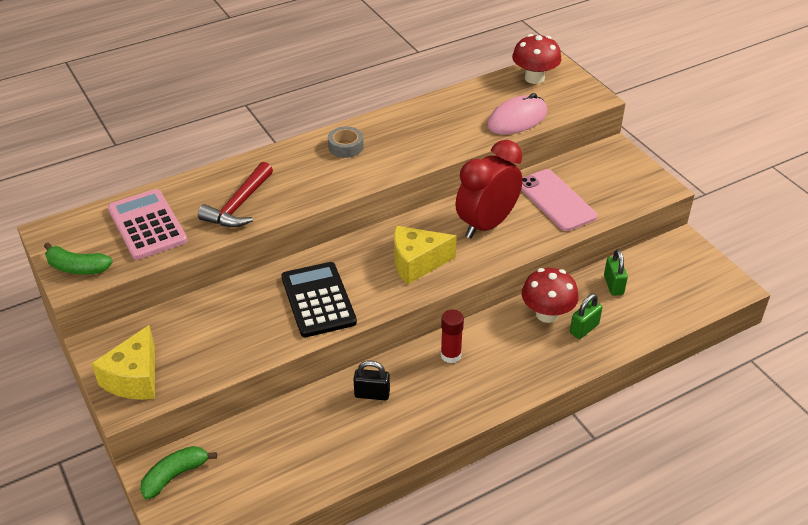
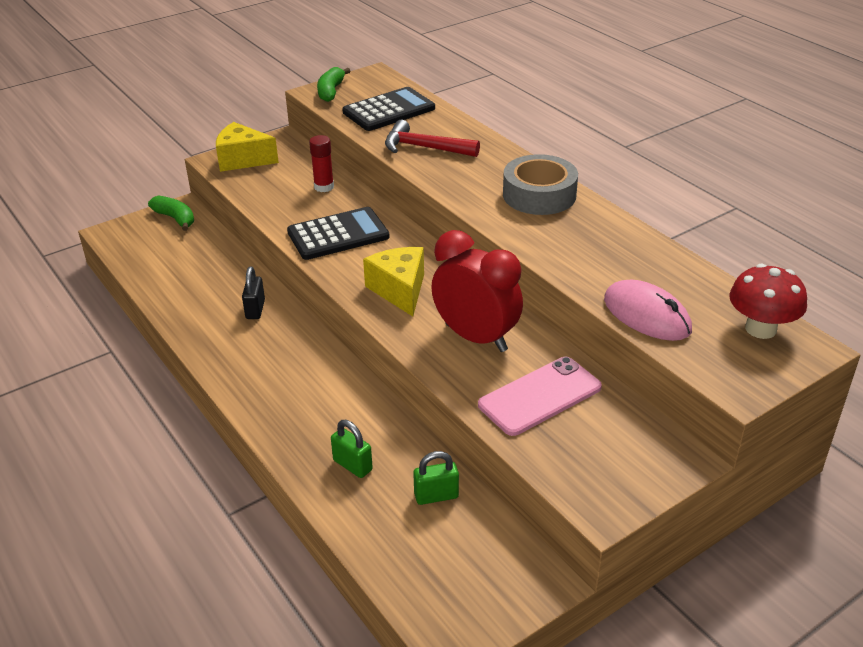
camera: 85 degrees right, 5 degrees down
(147, 225) = (389, 110): pink calculator -> black calculator
(346, 146) = (539, 195): grey tape -> grey tape, size x1.80
(450, 355) = (307, 357): red glue stick -> red glue stick (324, 187)
(547, 314) = (376, 432): red mushroom -> none

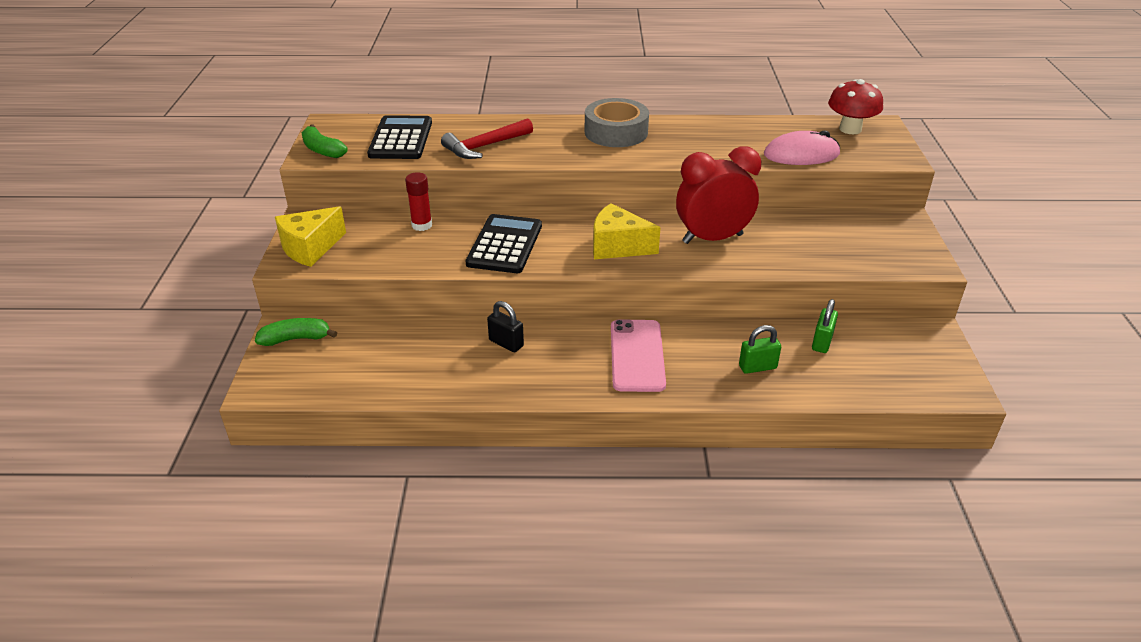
camera: 55 degrees left, 0 degrees up
(539, 396) = (801, 241): pink phone -> pink phone (637, 355)

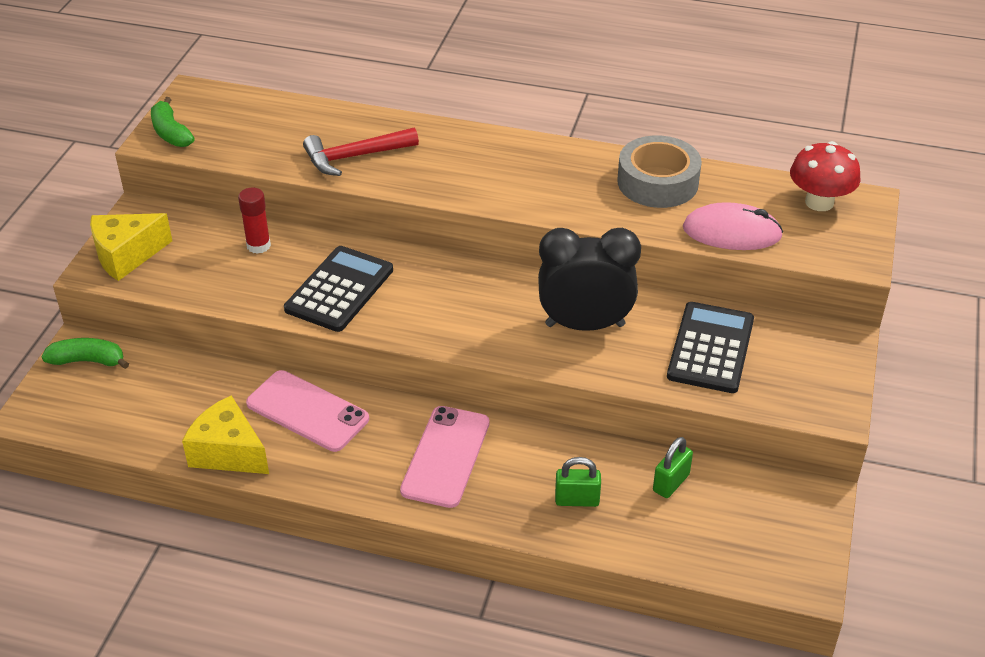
camera: 15 degrees right, 5 degrees up
(401, 139) = (264, 130): black calculator -> black calculator (711, 348)
(506, 343) = (307, 411): black padlock -> pink phone
(616, 132) = (520, 160): grey tape -> grey tape (657, 182)
(618, 246) = (467, 315): yellow cheese -> yellow cheese (228, 452)
(712, 238) = (585, 325): red clock -> black clock

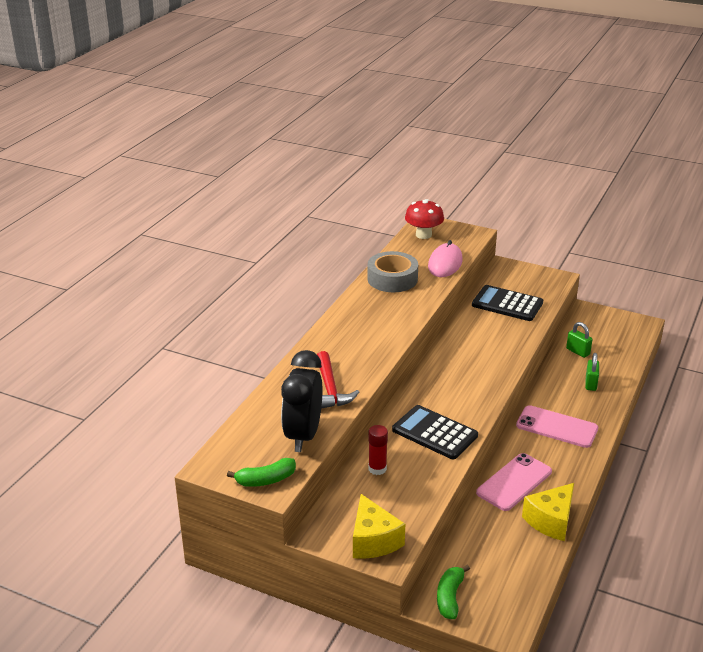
camera: 80 degrees left, 10 degrees down
(585, 325) = (483, 341): black clock -> black clock (303, 436)

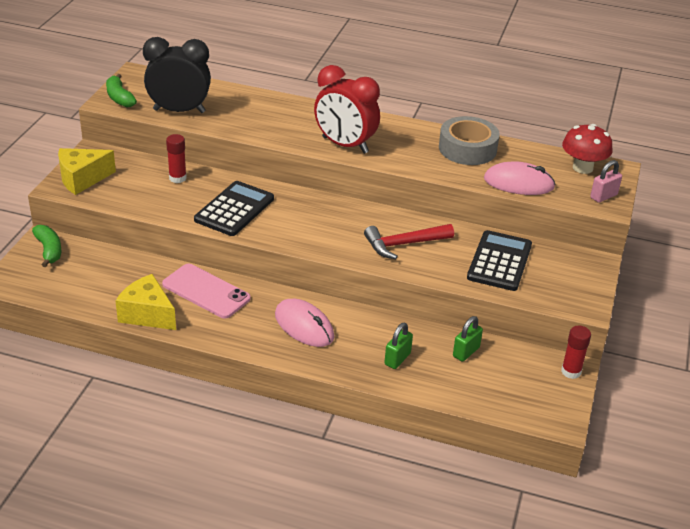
camera: 80 degrees right, 5 degrees up
(330, 389) = (250, 120): red hammer -> red hammer (403, 244)
(382, 338) = (345, 145): none -> red clock
(450, 597) = (49, 250): green banana -> green banana turned 60 degrees clockwise
(463, 233) = (603, 196): none -> pink padlock
(557, 427) = (304, 326): pink phone -> pink mouse
(590, 384) = (397, 359): green padlock -> green padlock turned 60 degrees counterclockwise
(592, 311) = (571, 371): none -> red glue stick

